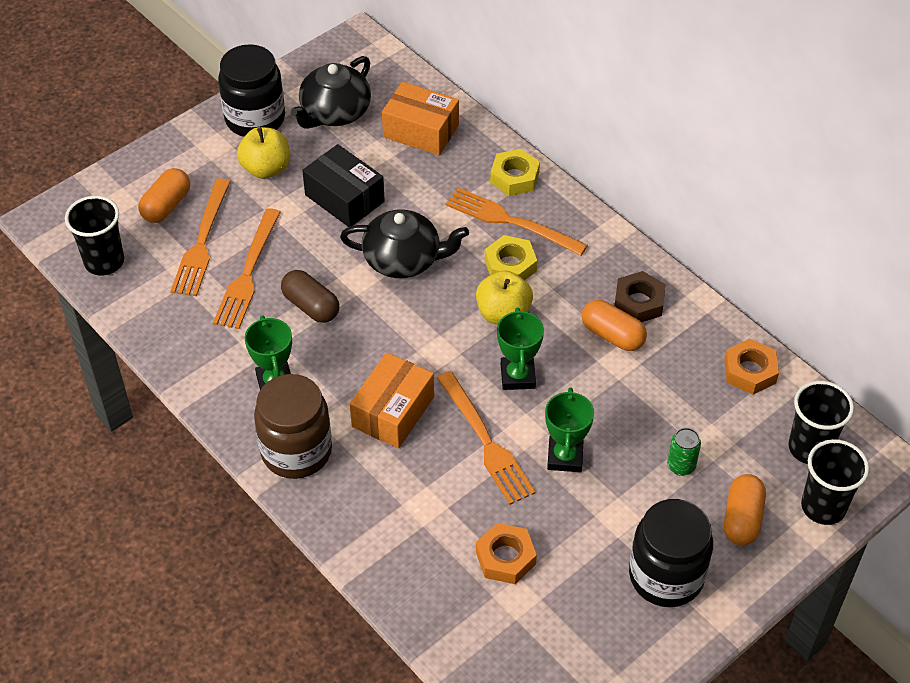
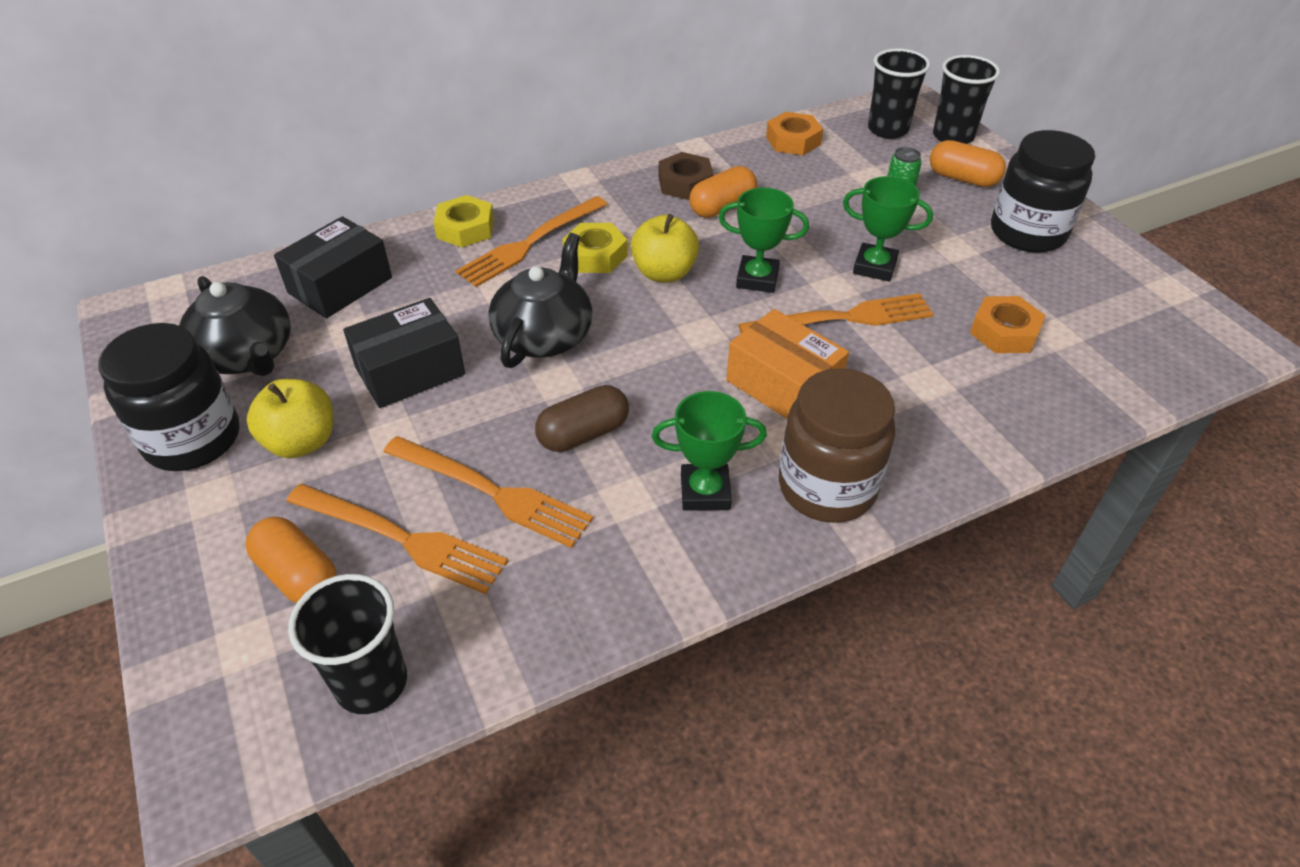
camera: 75 degrees left, 5 degrees down
(421, 131) = (340, 285): orange box -> black box

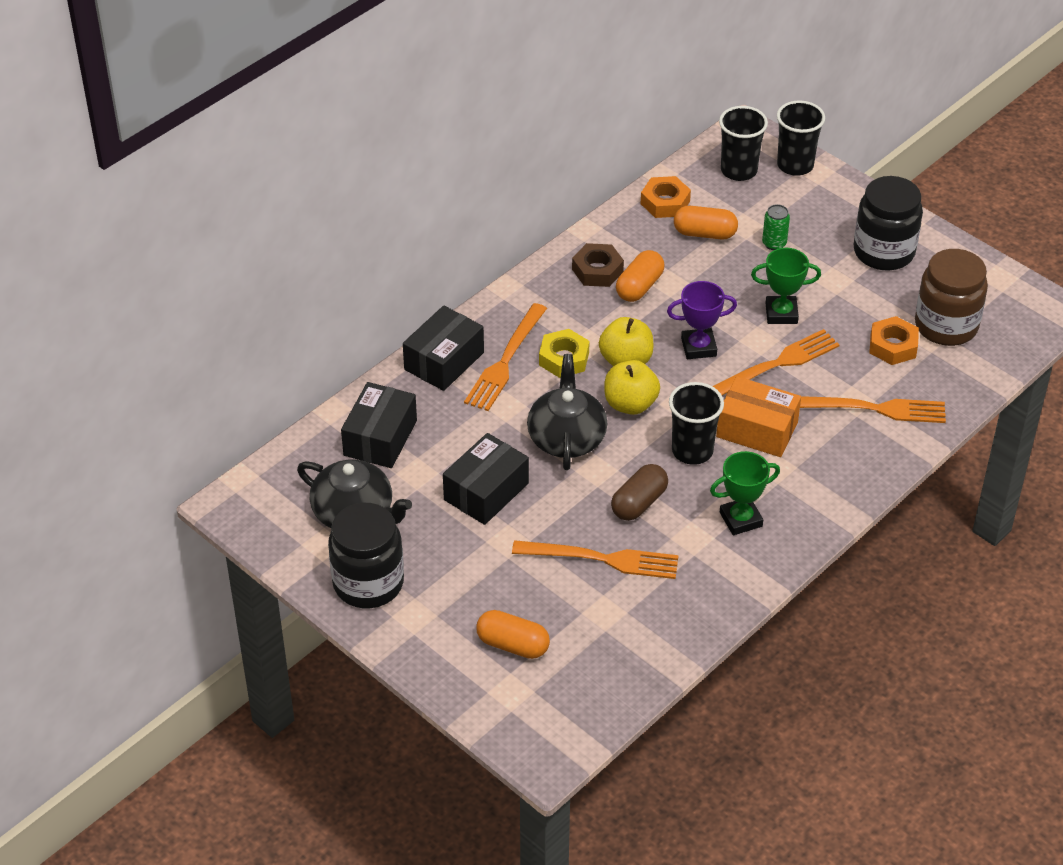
camera: 20 degrees left, 0 degrees up
(301, 442) = (447, 563): yellow apple -> yellow apple (630, 404)
(371, 683) = (603, 688): black cup -> black cup (692, 451)
(402, 539) = (563, 604): orange fork -> orange fork (874, 409)
(465, 228) = (444, 361): yellow nut -> black box
(757, 279) = (698, 347): green trophy -> purple trophy
(827, 487) = (817, 494): brown jar -> brown jar (946, 326)
(962, 178) = (818, 209): orange capsule -> orange capsule (704, 233)

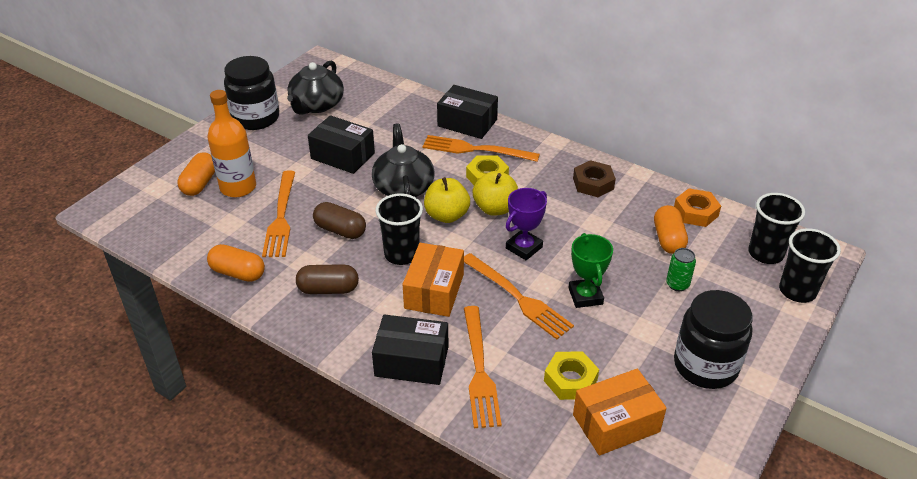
camera: 80 degrees right, 5 degrees down
(380, 438) = (386, 106): black box -> black box (411, 361)
(531, 603) = (238, 187): none -> orange bottle
(566, 437) = (403, 187): black teapot -> black teapot turned 90 degrees counterclockwise
(639, 287) = (583, 208): orange capsule -> orange capsule (238, 273)
(698, 347) = (524, 248): purple trophy -> purple trophy turned 60 degrees clockwise
(740, 519) = (328, 289): green trophy -> brown capsule
(893, 346) = (570, 380): orange nut -> yellow nut
(946, 326) = (616, 423): brown jar -> orange box

